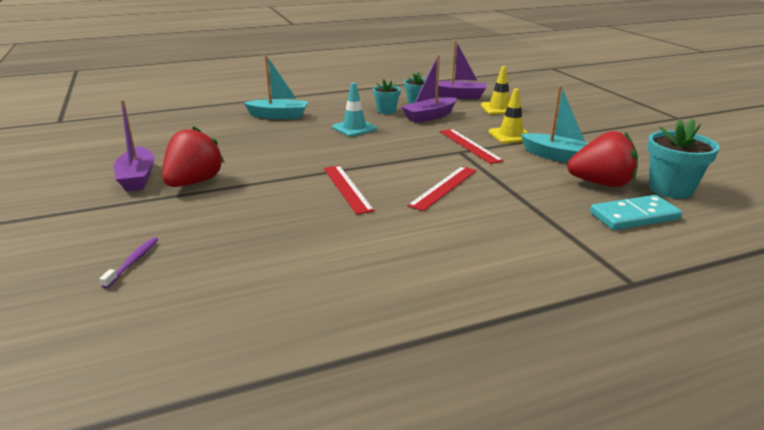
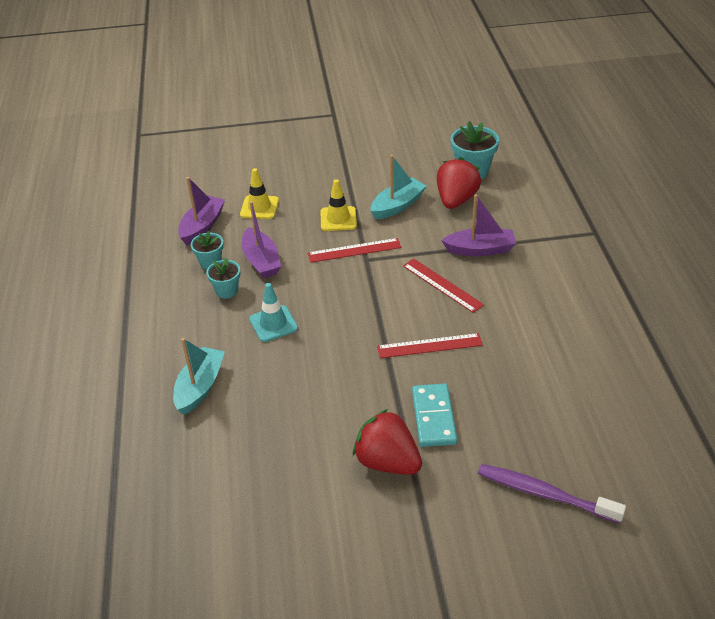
camera: 75 degrees left, 15 degrees up
(133, 262) = (544, 494): purple toothbrush -> purple toothbrush, size x1.91
(137, 178) = (360, 515): purple boat -> purple boat (480, 249)
(634, 216) = (511, 202): turquoise domino -> turquoise domino (434, 417)

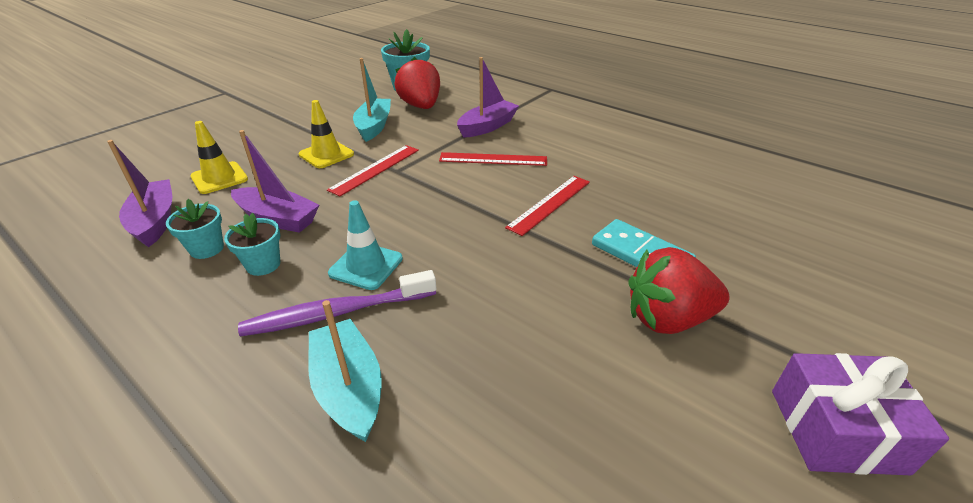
camera: 45 degrees left, 5 degrees down
(382, 566) = (836, 430): none -> purple gift
(544, 494) = (809, 256): purple toothbrush -> purple toothbrush (337, 313)

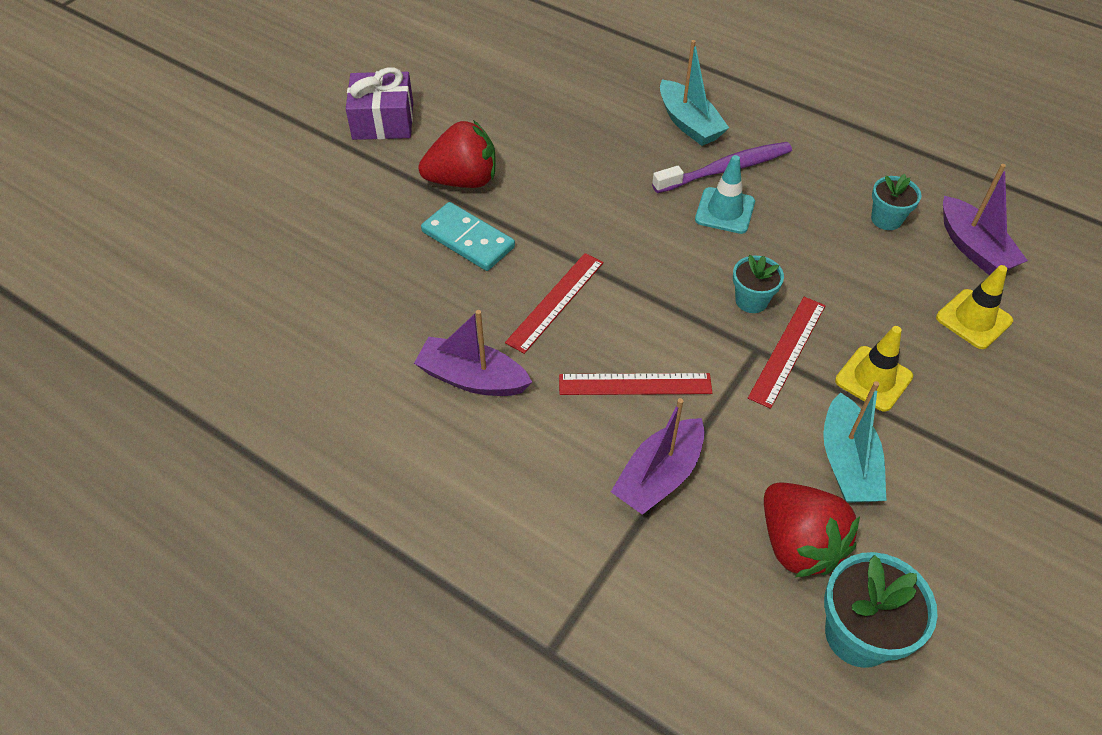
camera: 175 degrees right, 15 degrees up
(263, 264) = (818, 206): turquoise flower pot -> turquoise flower pot (751, 300)
(278, 219) = (848, 259): purple boat -> purple boat (472, 378)

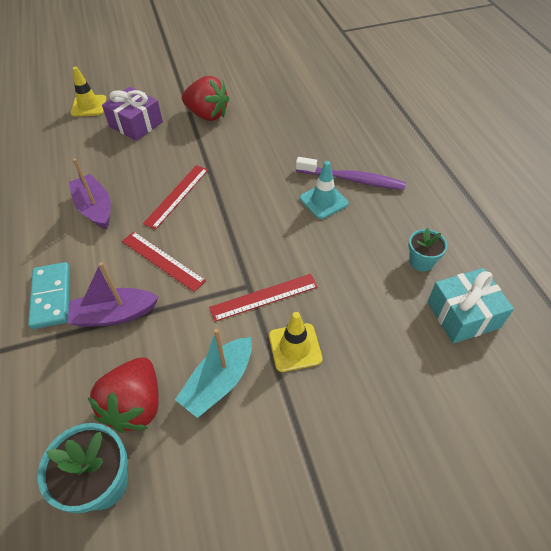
camera: 40 degrees right, 0 degrees up
(383, 121) = (206, 70): purple gift -> purple gift (136, 124)
(468, 239) = (174, 143): turquoise domino -> turquoise domino (51, 297)
(556, 302) = (177, 196): red ruler -> red ruler turned 45 degrees counterclockwise
(689, 123) = (361, 145): turquoise boat -> none
(751, 300) = (278, 257): turquoise flower pot -> none
(973, 248) = (463, 314): purple boat -> turquoise gift
(973, 319) = (407, 357): yellow traffic cone -> yellow traffic cone (89, 106)

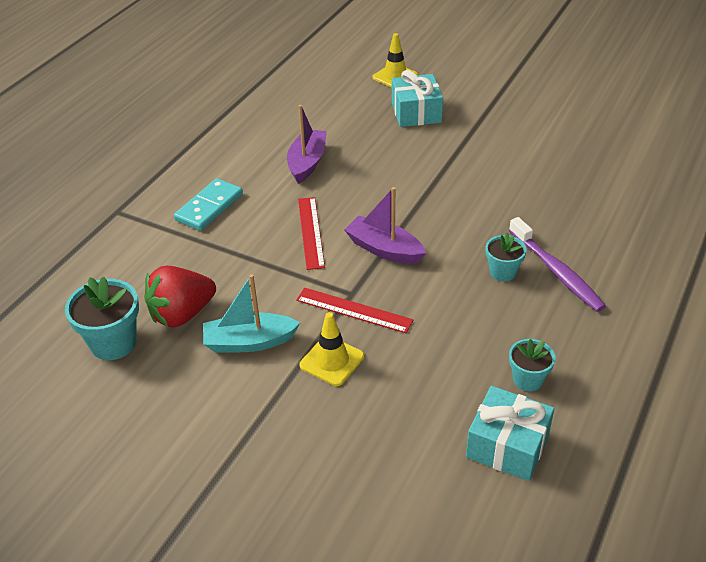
camera: 45 degrees right, 10 degrees down
(114, 314) = (235, 247): purple boat -> purple boat (384, 249)
(136, 124) = (416, 113): purple gift -> turquoise gift
(177, 196) = (380, 191): red ruler -> none
(207, 115) = (489, 137): red strawberry -> none
(323, 201) = (503, 272): turquoise traffic cone -> turquoise flower pot

